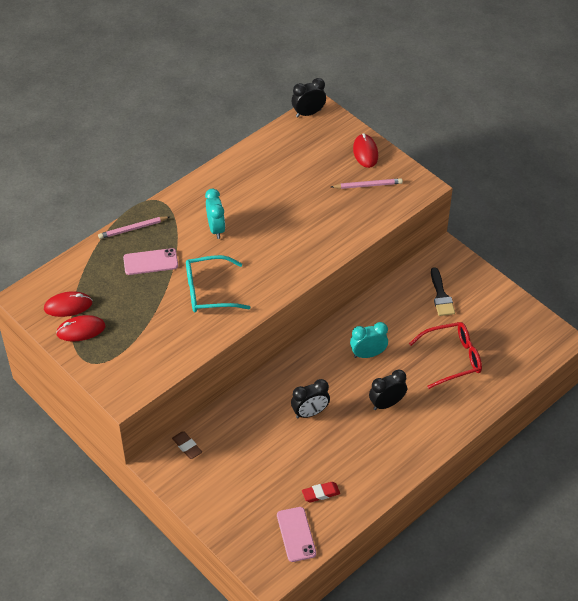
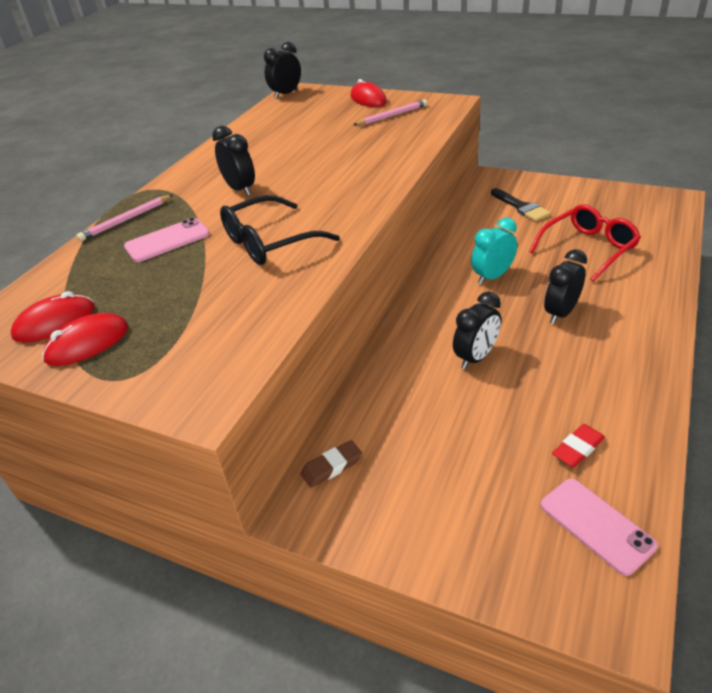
camera: 20 degrees left, 10 degrees down
(187, 446) = (332, 467): brown eraser -> brown eraser turned 60 degrees counterclockwise
(209, 291) = (269, 242): turquoise glasses -> black glasses
(216, 229) = (240, 189): turquoise clock -> black clock

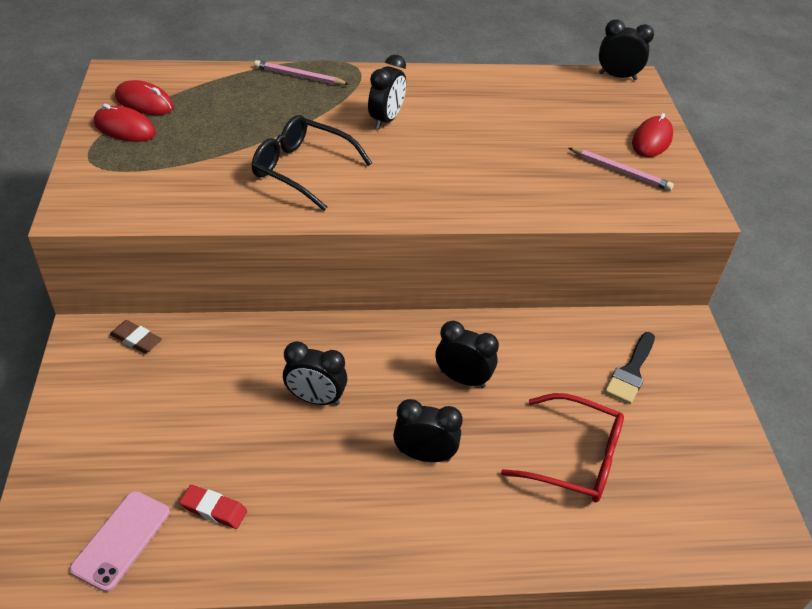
camera: 55 degrees right, 5 degrees up
(167, 240) = (278, 111): pink phone -> none
(492, 276) = (462, 379): turquoise clock -> black clock

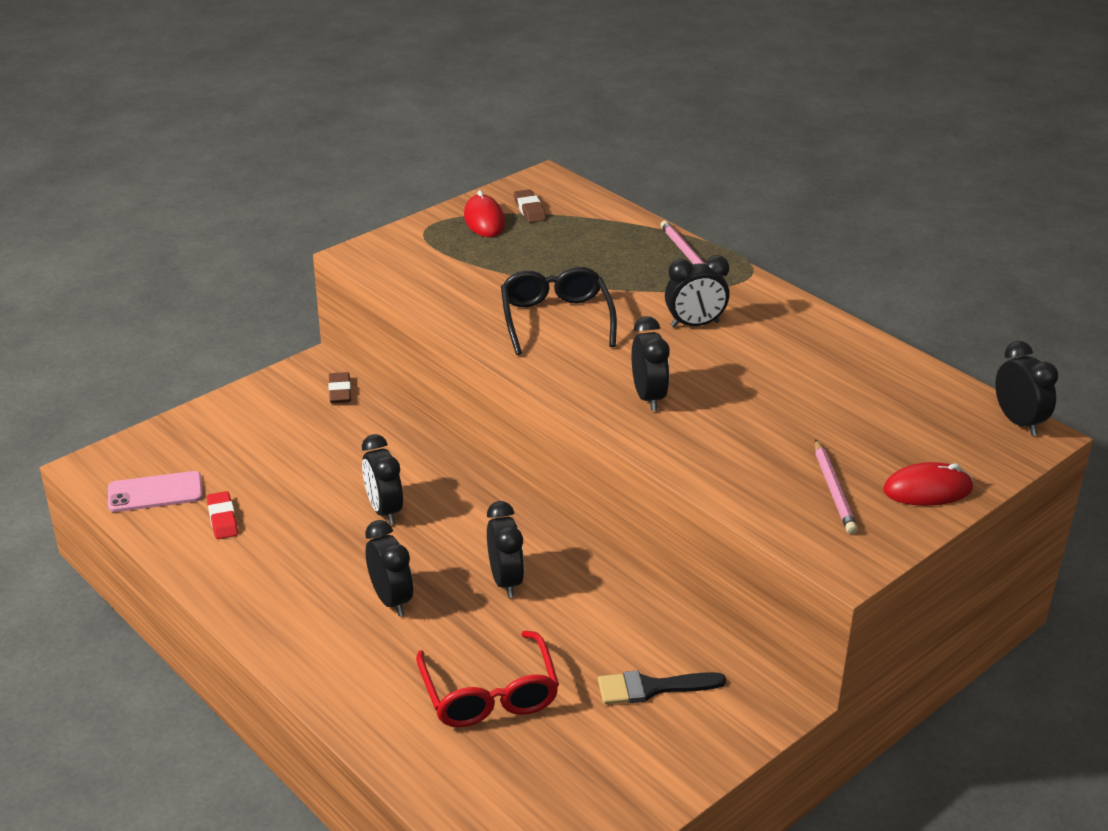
camera: 55 degrees right, 10 degrees down
(144, 102) = (529, 210): red mouse -> brown eraser
(445, 183) = (648, 397): none -> black clock

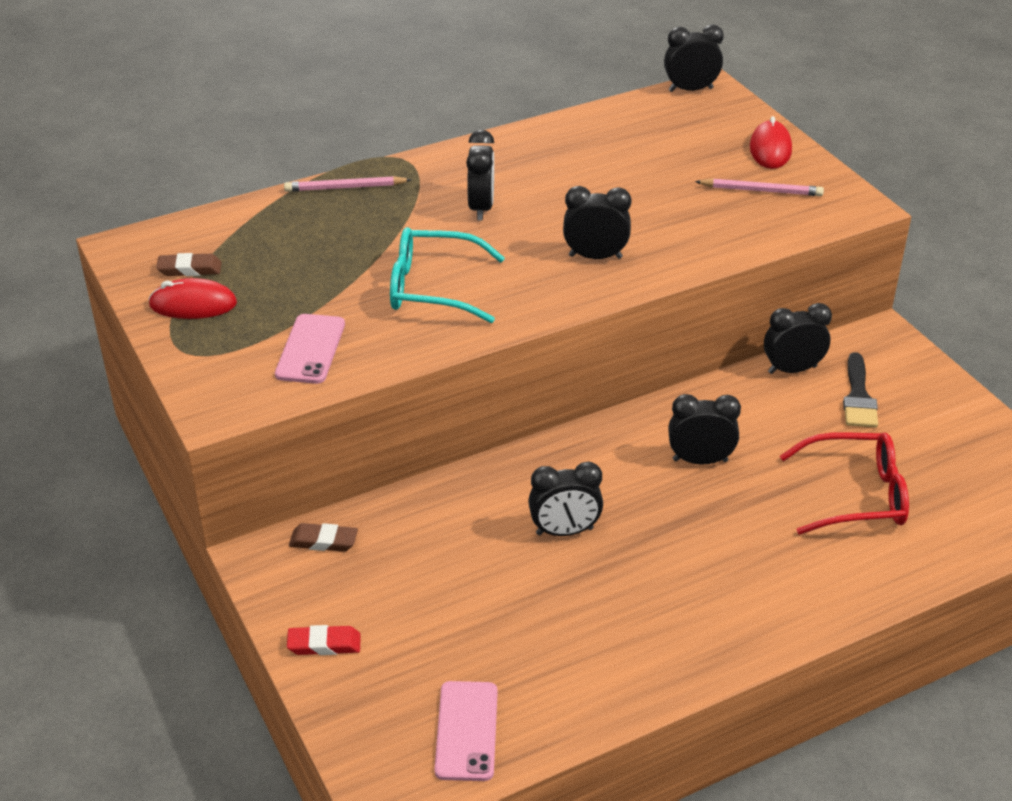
camera: 75 degrees left, 5 degrees up
(222, 519) = (539, 669): red eraser -> red eraser (324, 644)
(391, 600) = (711, 544): black clock -> black clock (792, 369)
(447, 278) = (310, 349): none -> pink phone
(556, 319) = (432, 288): black glasses -> turquoise glasses

